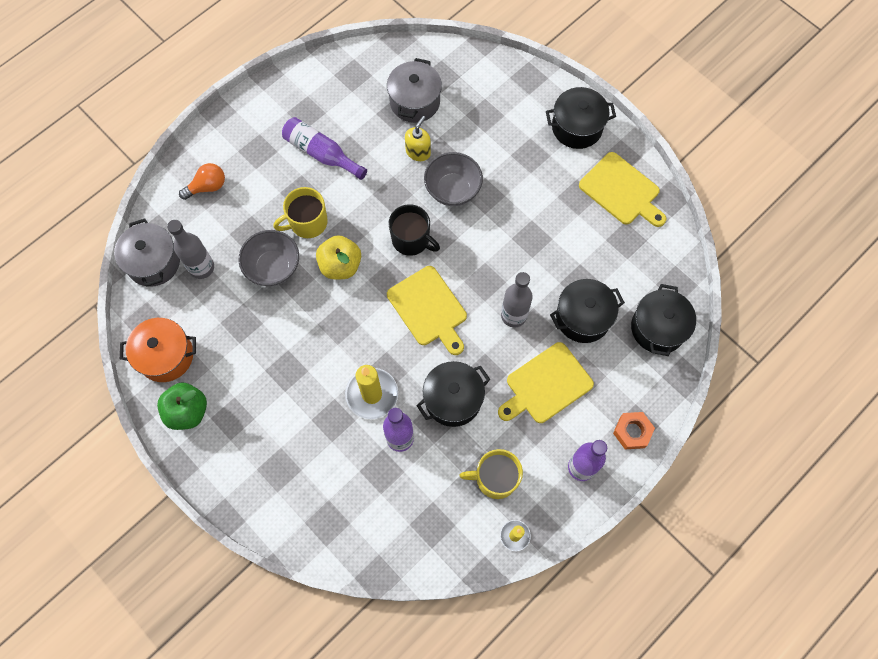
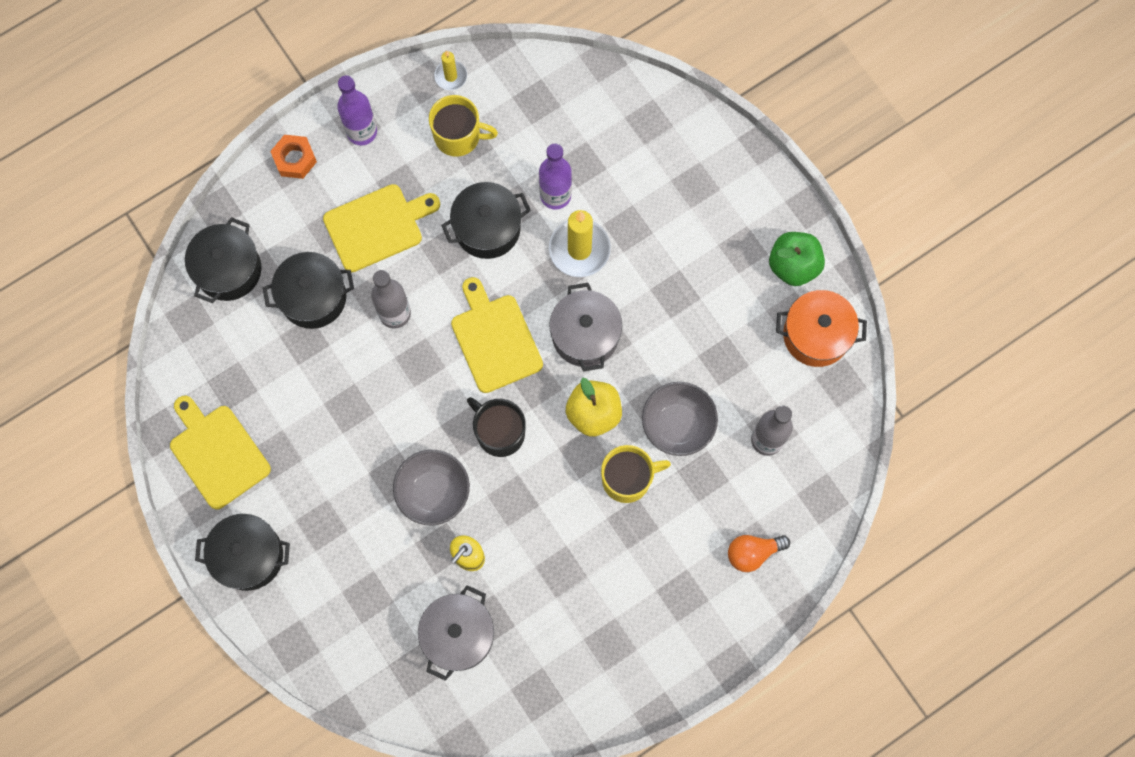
camera: 170 degrees left, 5 degrees up
(153, 262) = (827, 458): grey pot -> grey pot (585, 335)
(321, 153) = (596, 576): purple bottle -> none

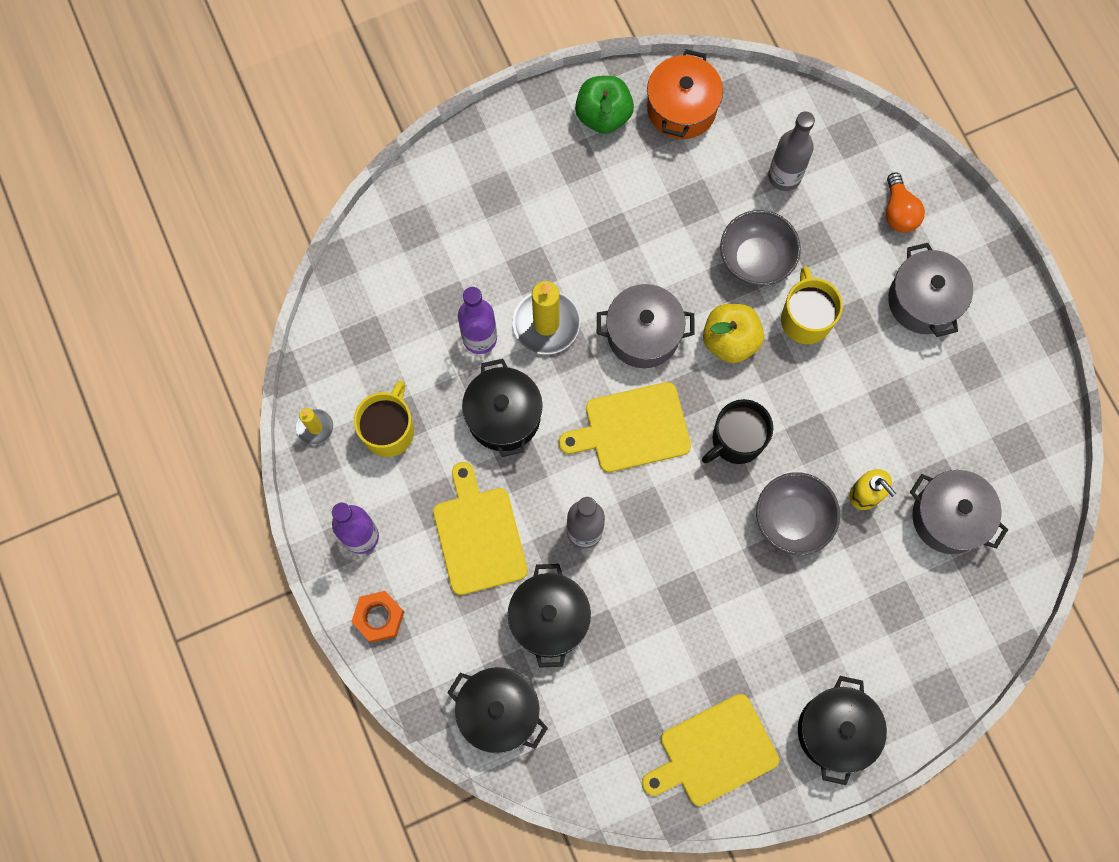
camera: 80 degrees left, 0 degrees up
(666, 587) = (923, 301): none -> grey pot

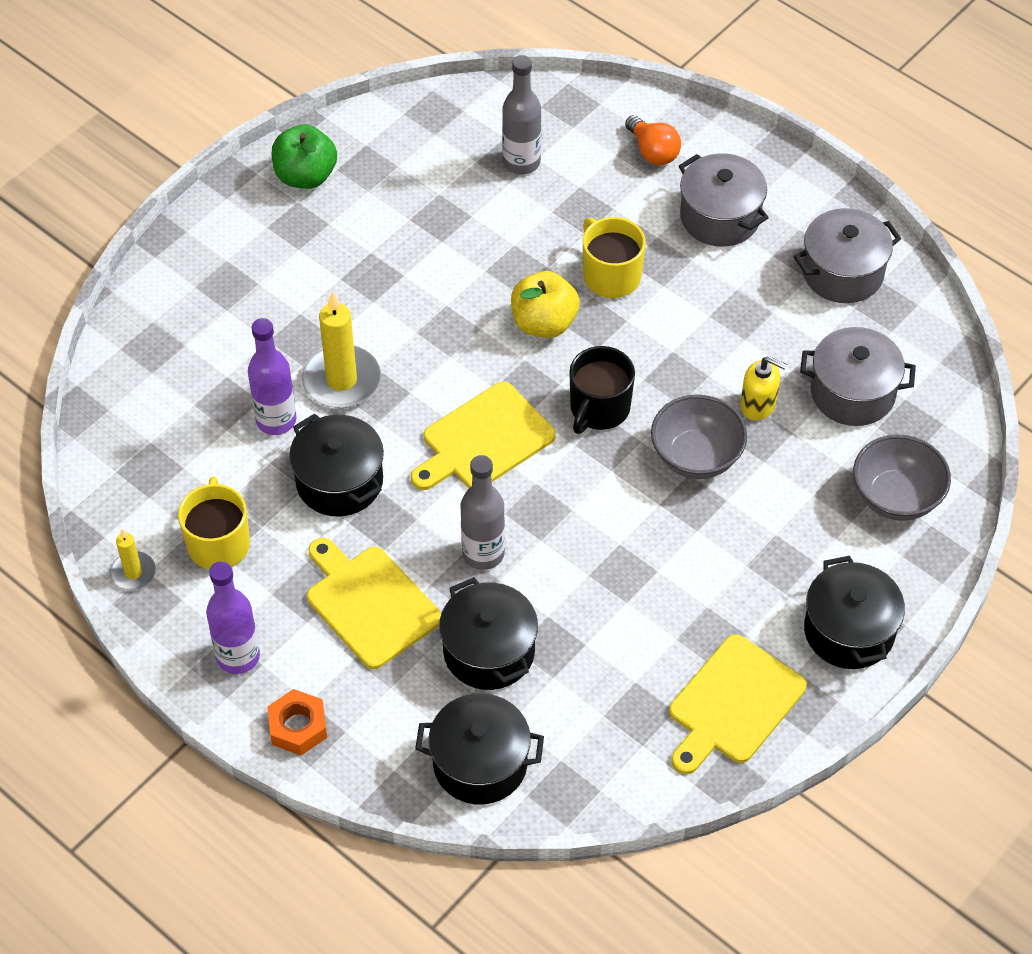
camera: 25 degrees left, 20 degrees down
(643, 334) = (450, 351): grey pot -> grey pot (842, 272)
(681, 108) = (384, 142): orange pot -> none
(755, 259) = (531, 243): grey bowl -> grey bowl (896, 497)

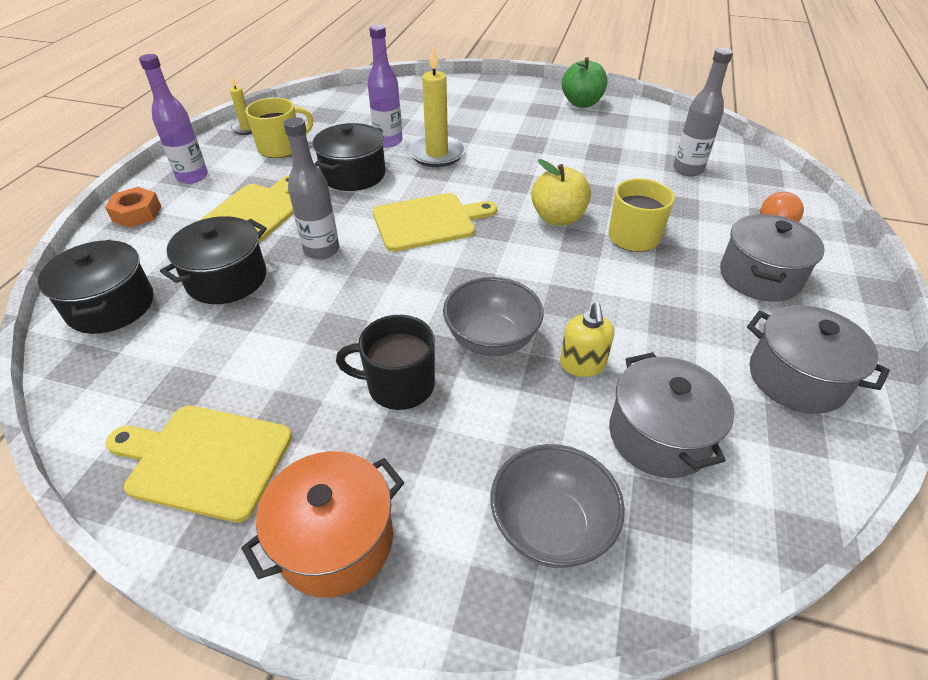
camera: 65 degrees right, 10 degrees down
(484, 440) = (428, 221): yellow cutting board -> yellow cutting board turned 135 degrees clockwise
(599, 408) = (500, 268): black mug -> black mug (399, 385)
(849, 631) = (335, 540): black pot -> orange pot

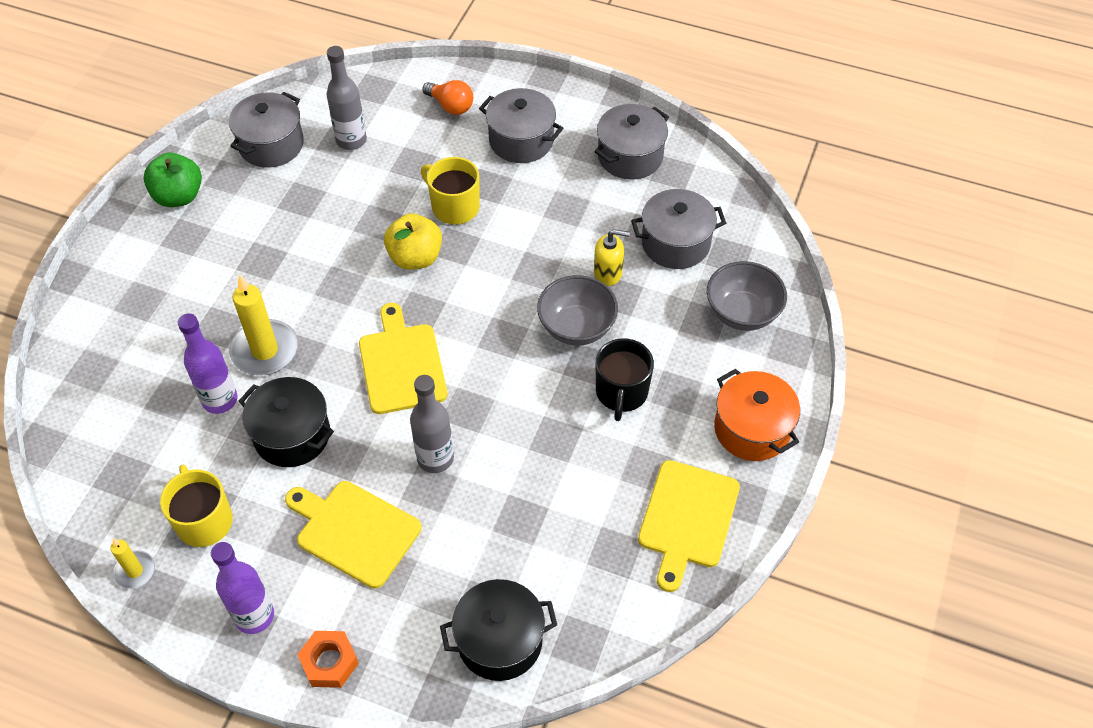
camera: 85 degrees left, 10 degrees up
(227, 279) = (471, 540): black pot -> none
(658, 133) = (271, 145): none -> grey pot

